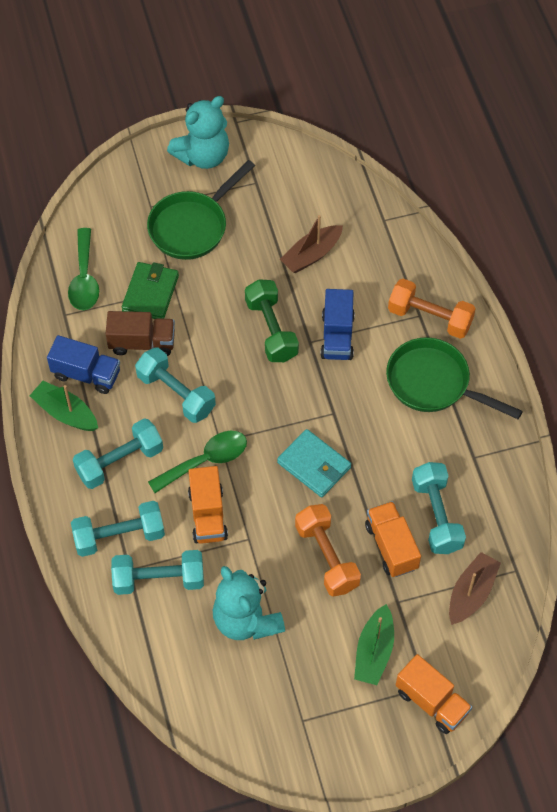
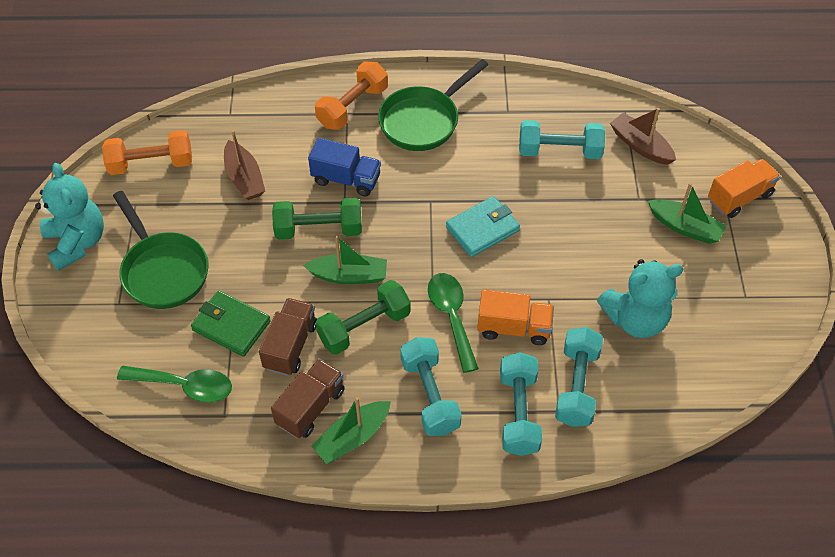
camera: 75 degrees left, 5 degrees down
(86, 374) = (310, 407): blue truck -> brown truck
(176, 393) = (364, 327): turquoise dumbbell -> green dumbbell
(227, 367) = (349, 275): none -> green boat
(327, 557) = (582, 241): orange dumbbell -> orange dumbbell (151, 164)
(391, 546) = (582, 190): orange truck -> none

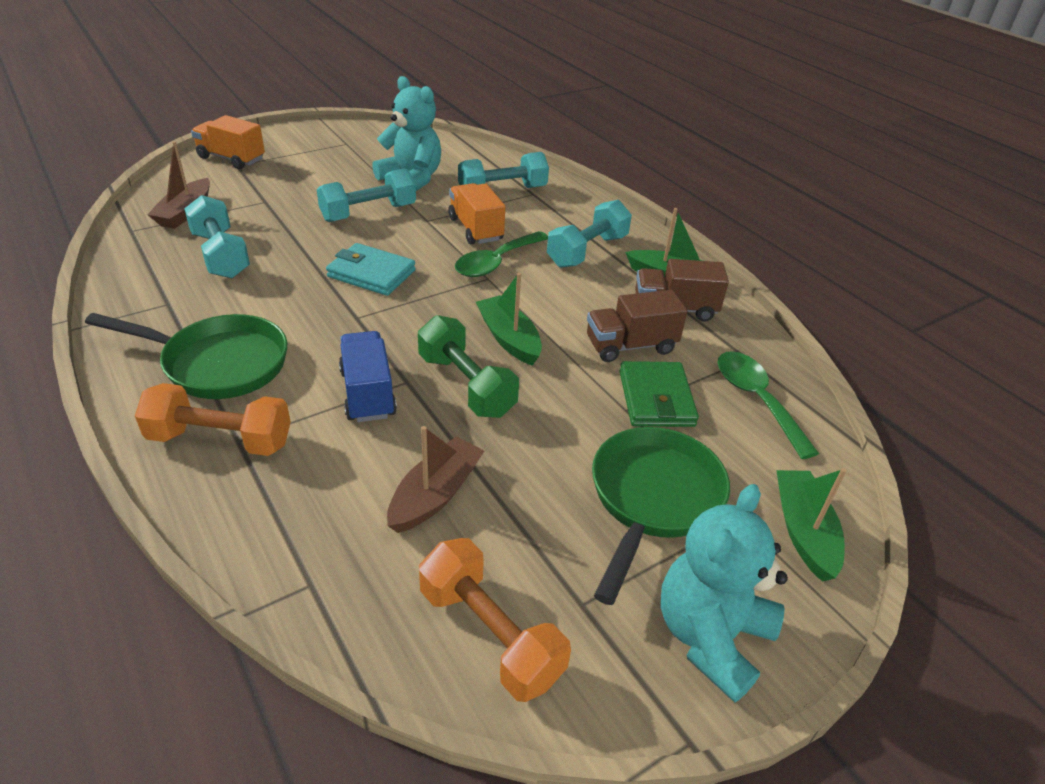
camera: 125 degrees left, 15 degrees down
(364, 327) = (559, 307): green dumbbell -> none
(518, 413) = (554, 209): turquoise dumbbell -> turquoise dumbbell (368, 213)
(685, 227) = (287, 176): green boat -> green boat (803, 531)

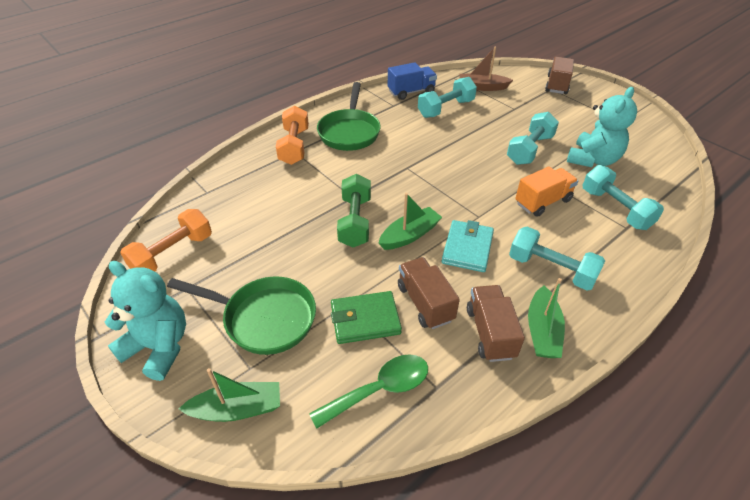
camera: 85 degrees right, 5 degrees up
(231, 159) = (557, 85): orange truck -> brown truck
(367, 393) = (338, 184): blue truck -> blue truck (411, 92)
(368, 213) = (529, 149): turquoise dumbbell -> turquoise dumbbell turned 75 degrees clockwise
(371, 273) = (456, 164): turquoise wallet -> turquoise wallet (467, 248)
(435, 494) = (263, 222): brown boat -> none
(466, 385) = (355, 221): green dumbbell -> green dumbbell turned 45 degrees counterclockwise
(496, 262) = (502, 218): green spoon -> none

